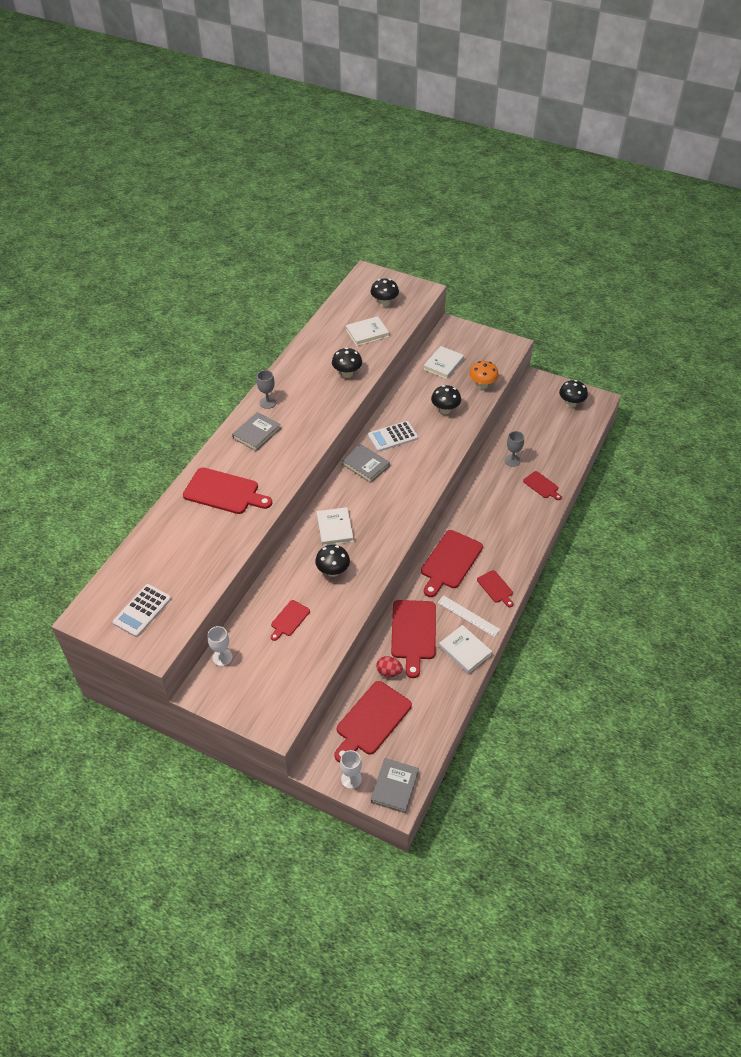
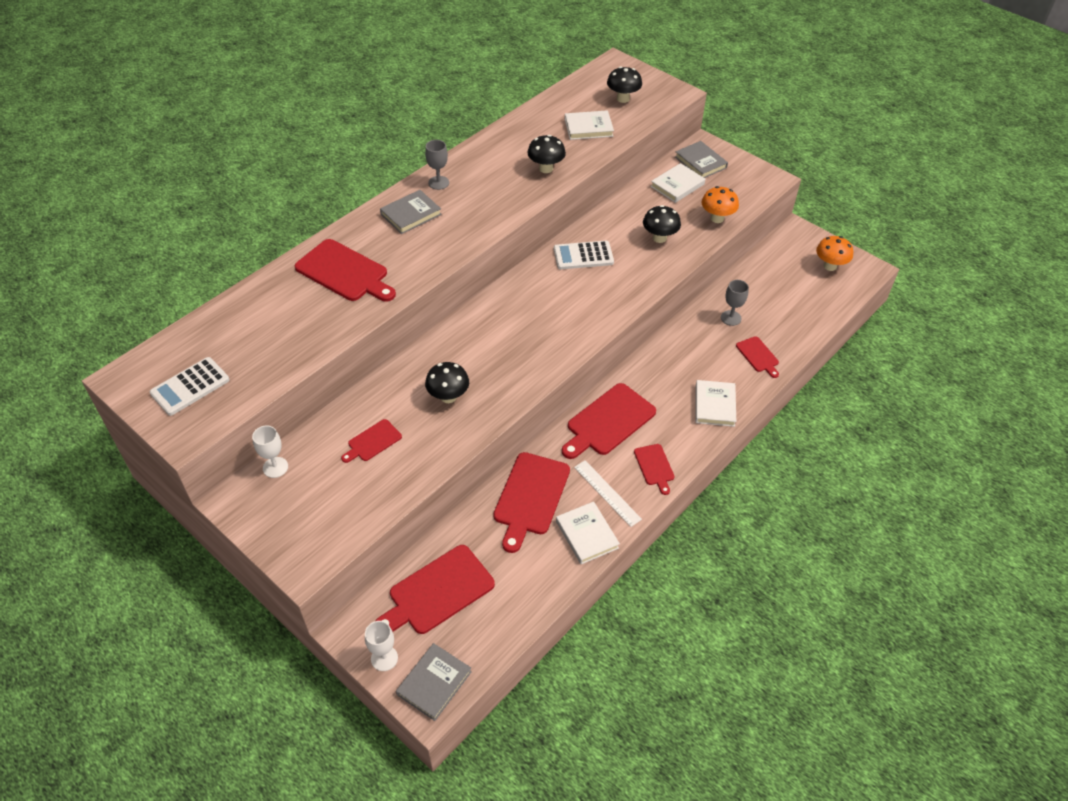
camera: 15 degrees right, 0 degrees up
(334, 528) = (471, 347): white book -> white book (715, 405)
(365, 465) = (537, 282): grey book -> grey book (700, 162)
(389, 672) = (482, 537): red egg -> none
(571, 403) = (830, 266): black mushroom -> orange mushroom

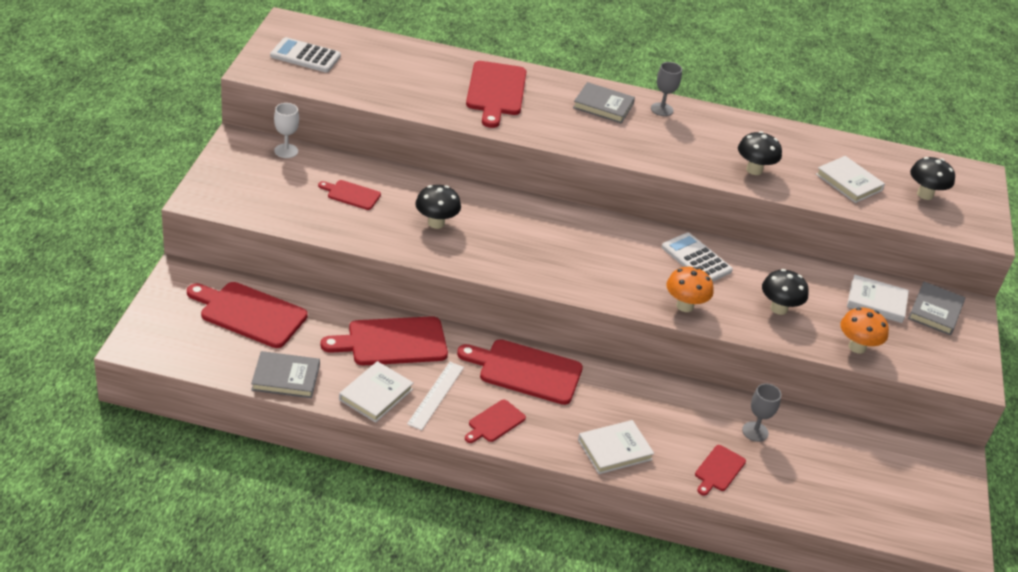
camera: 55 degrees right, 10 degrees down
(384, 658) = (165, 303): white goblet -> none
(434, 683) = (158, 341): grey book -> grey book (286, 378)
(830, 266) = (927, 504): orange mushroom -> orange mushroom (685, 306)

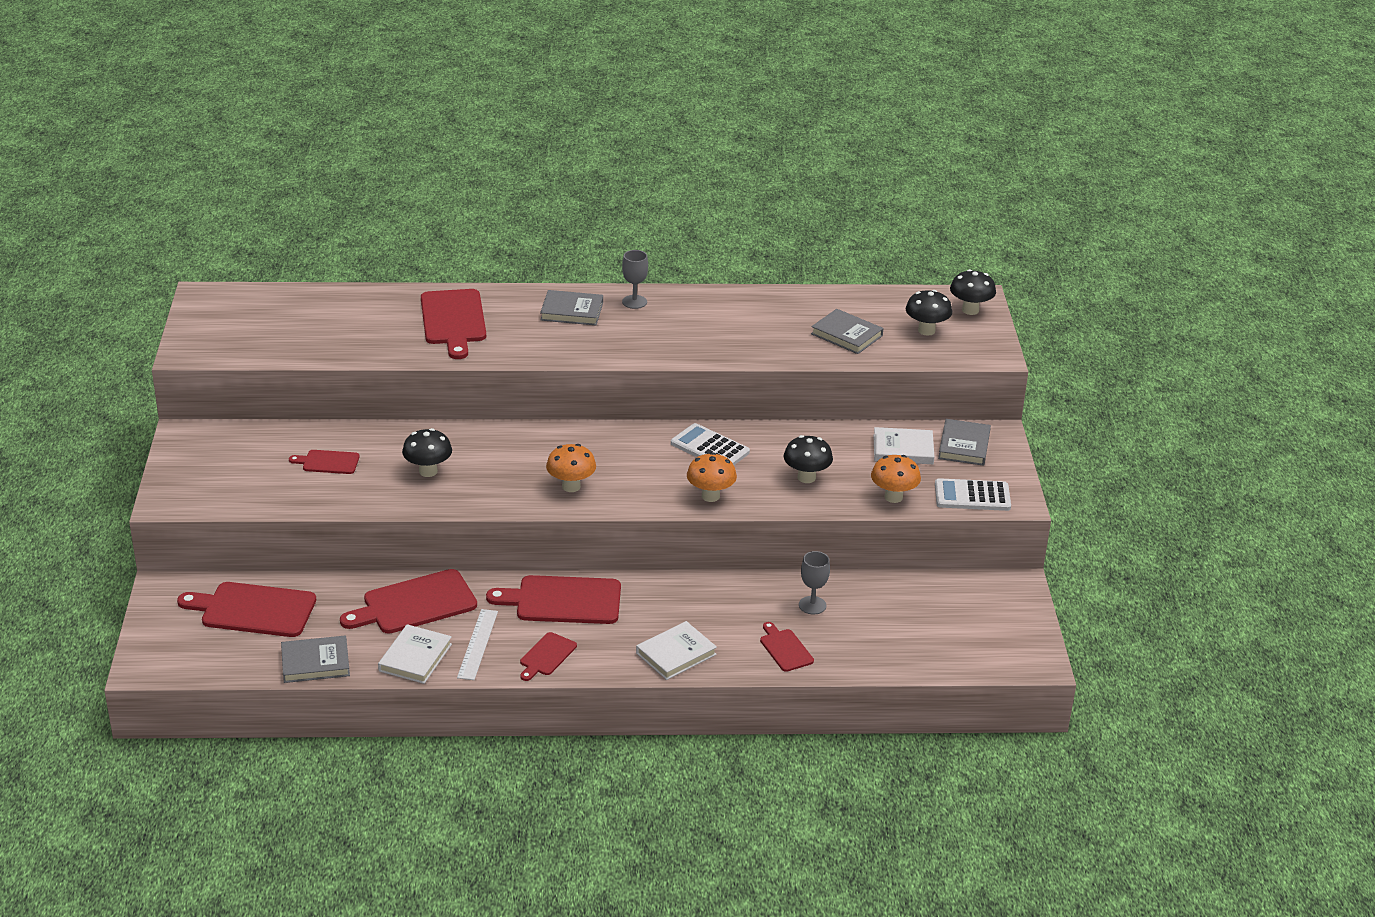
camera: 10 degrees left, 5 degrees down
(286, 151) = (240, 433): white goblet -> none
(305, 56) = (235, 327): white calculator -> white calculator (972, 496)
(559, 267) = (571, 486): none -> orange mushroom
(718, 470) = (785, 649): red cutting board -> red cutting board turned 135 degrees clockwise
(754, 170) = (747, 343): black mushroom -> black mushroom (970, 310)
(848, 182) = (846, 335): white book -> grey book

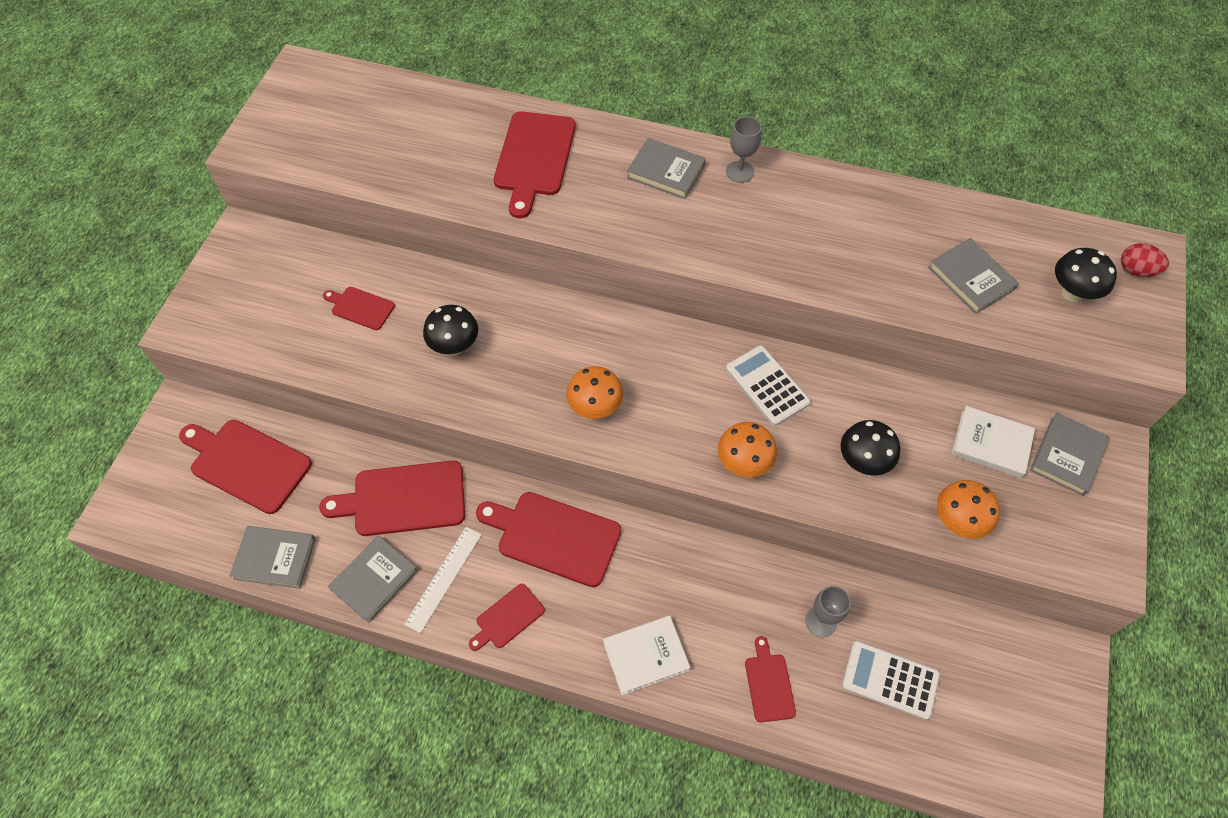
camera: 20 degrees right, 25 degrees up
(415, 657) = (374, 580): white book -> grey book
(970, 310) = (1136, 270): black mushroom -> red egg
(972, 496) = (1055, 545): white calculator -> white calculator (890, 680)

